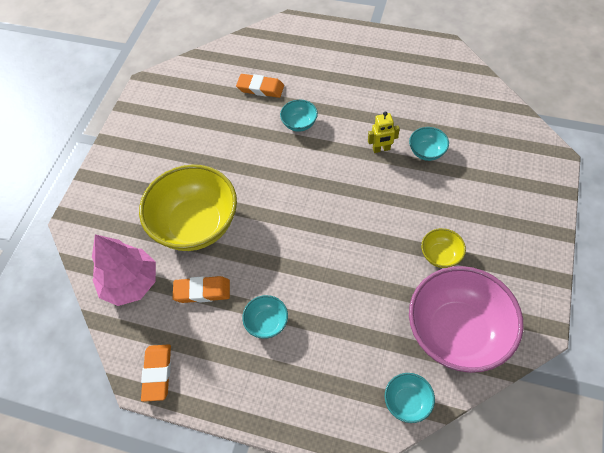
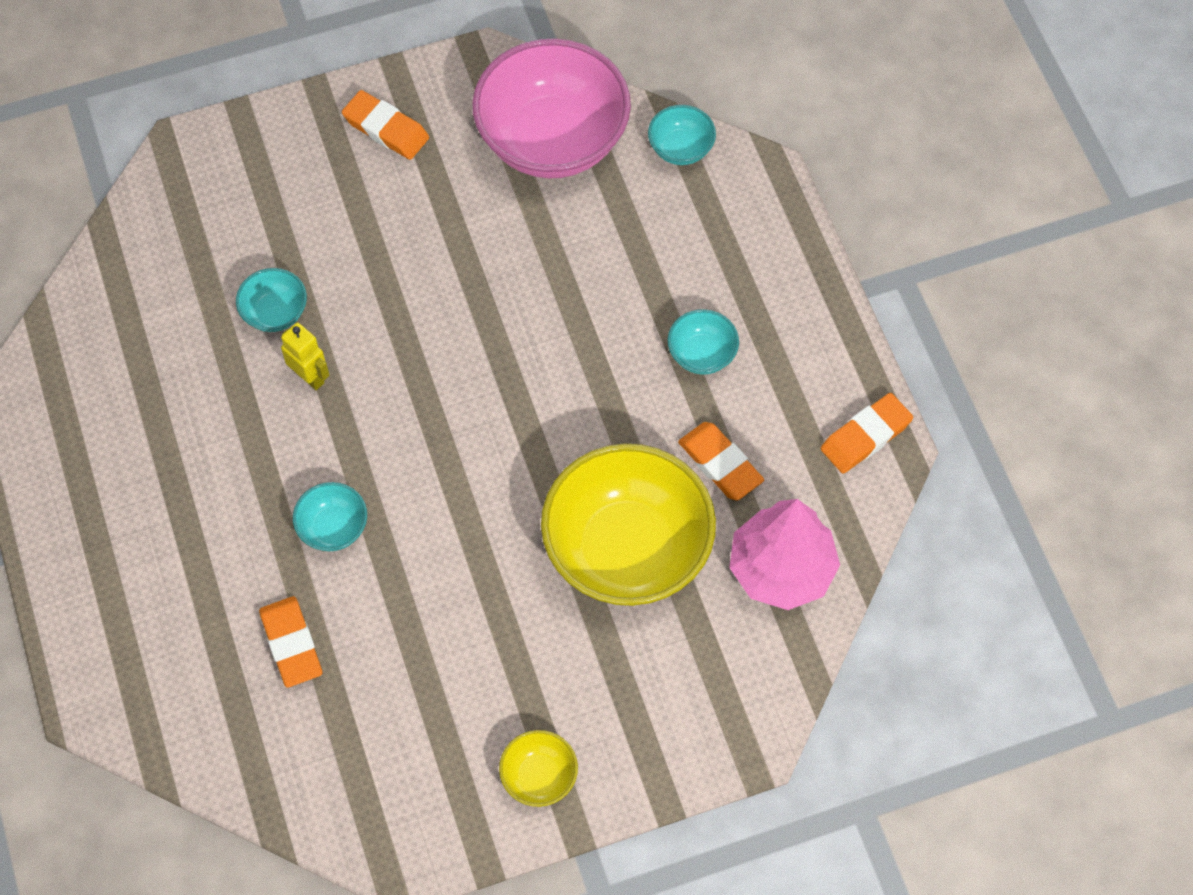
camera: 130 degrees left, 5 degrees up
(440, 255) = (451, 209): yellow bowl -> yellow bowl (539, 776)
(515, 252) = (386, 129): none -> orange eraser

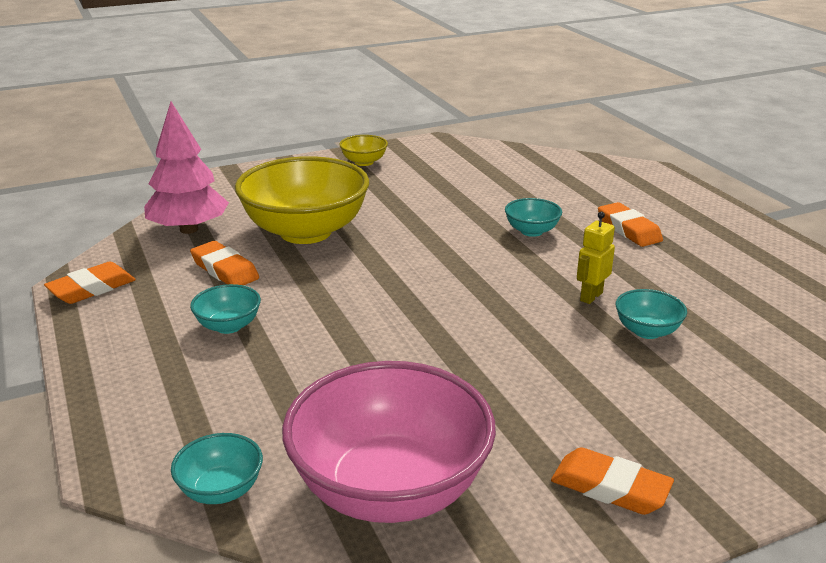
camera: 175 degrees right, 35 degrees down
(291, 644) = (537, 192): orange eraser -> orange eraser (628, 229)
(310, 377) = (591, 296): yellow robot -> yellow robot turned 90 degrees clockwise

